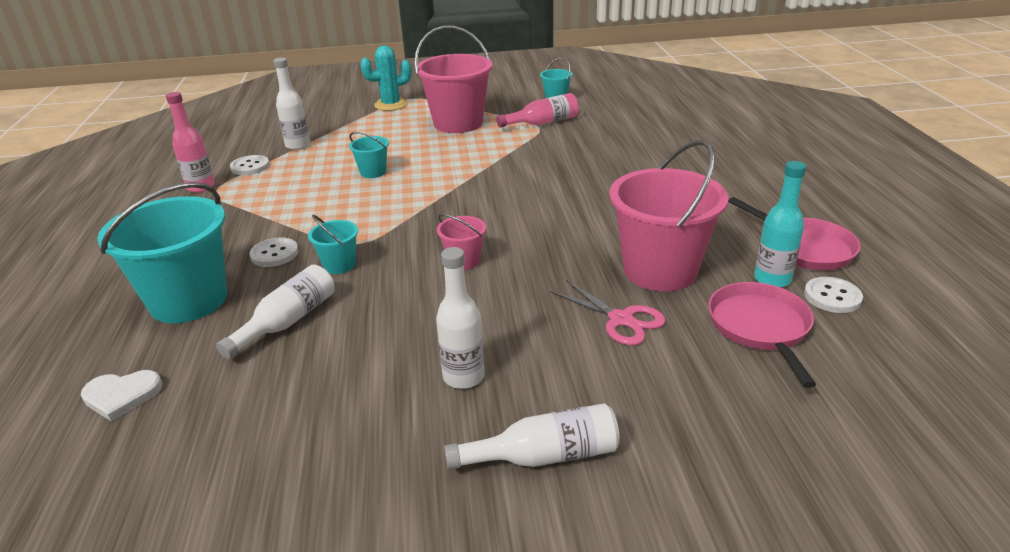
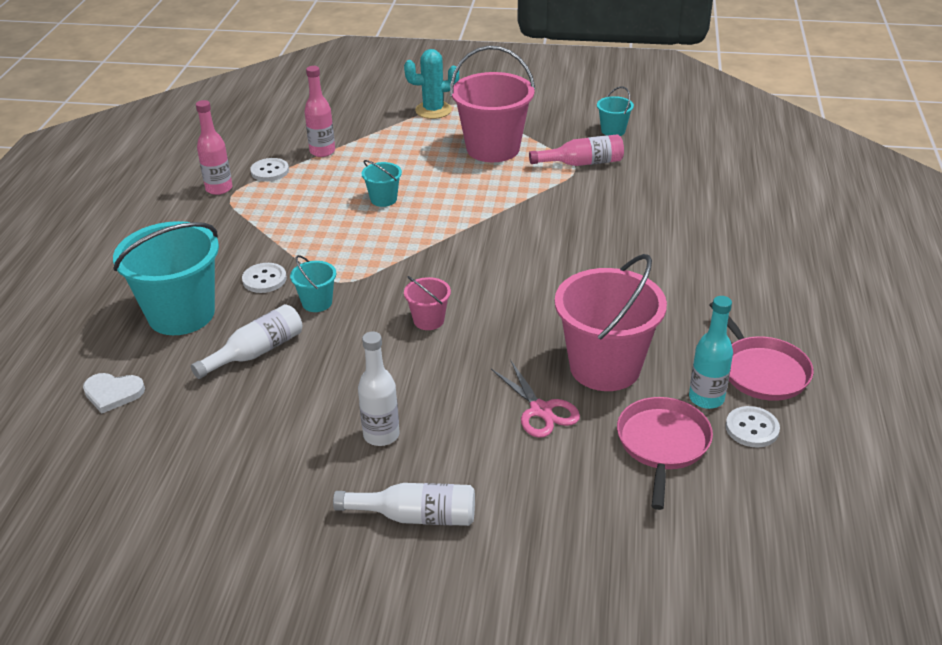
camera: 15 degrees right, 5 degrees up
(298, 145) = (322, 151): white bottle -> pink bottle

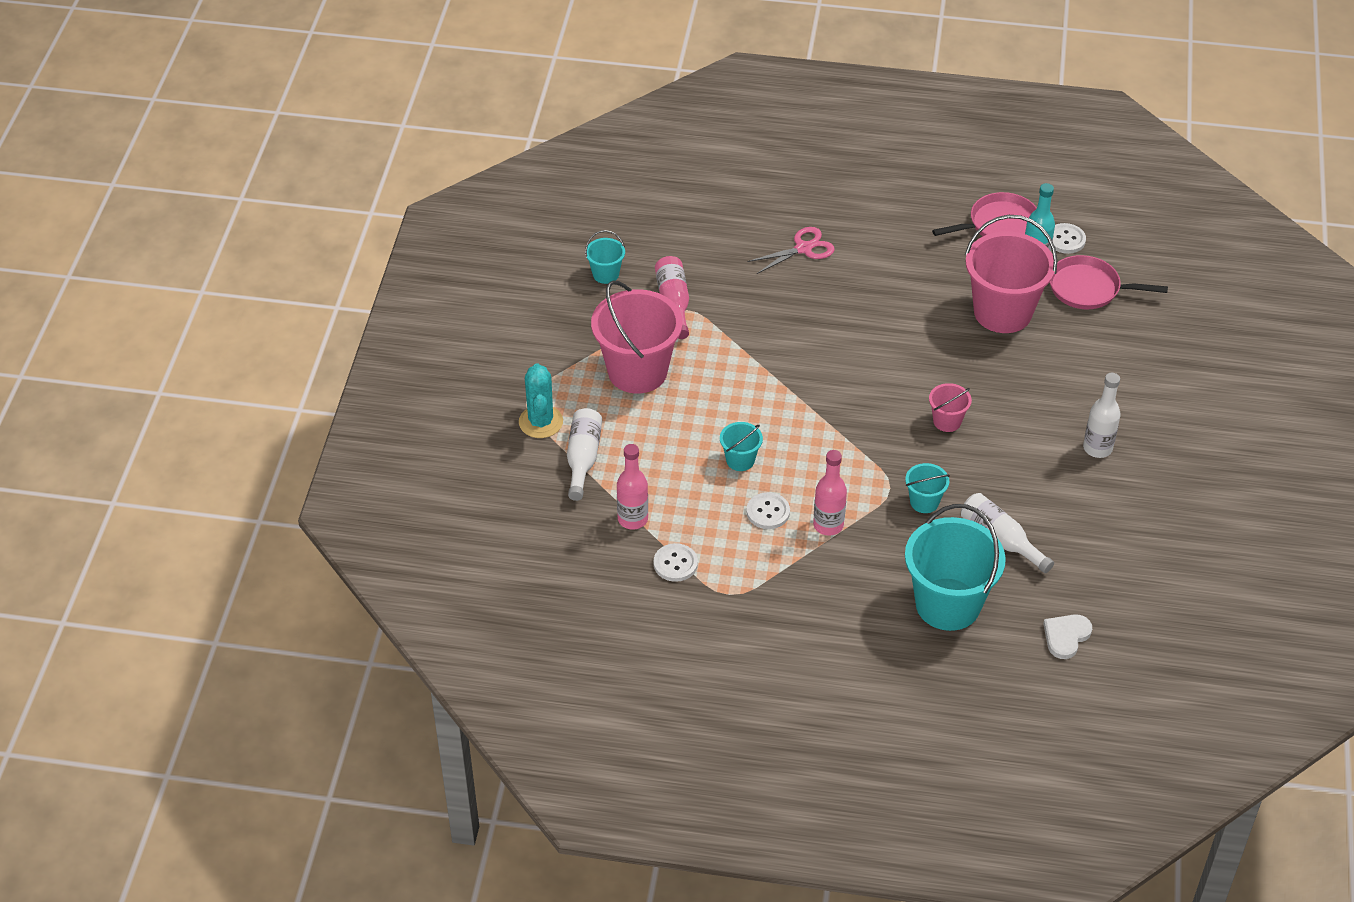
camera: 90 degrees left, 10 degrees up
(113, 393) = (1066, 636): white heart -> white heart turned 150 degrees counterclockwise
(219, 188) = (712, 606): pink bottle -> pink bottle (828, 525)
(264, 279) = (888, 546): white button -> white button (768, 512)
(415, 516) = (1180, 426): white bottle -> white bottle (583, 459)
(541, 410) = (1058, 353): pink scissors -> pink scissors (803, 248)

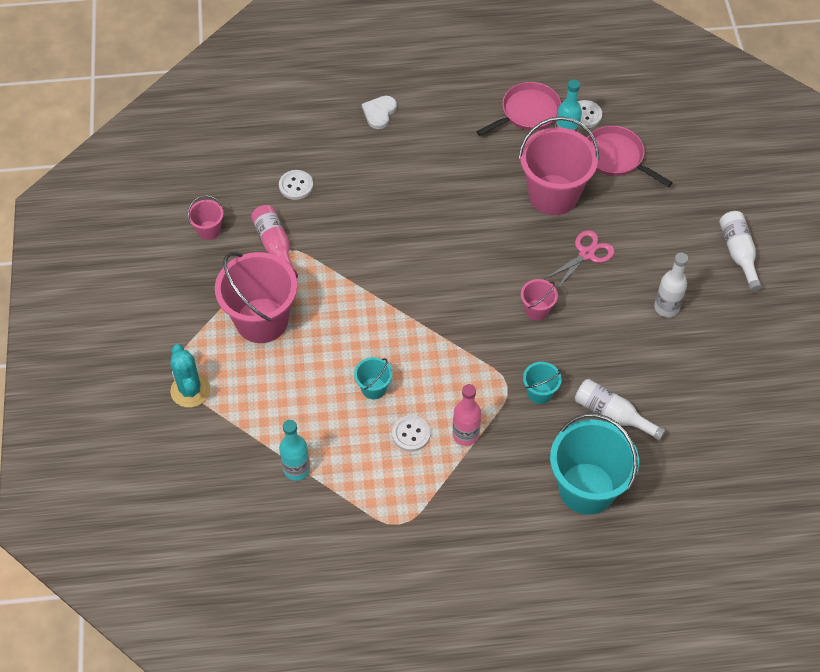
camera: 15 degrees left, 10 degrees up
(583, 459) = (237, 419): white bottle -> white bottle (738, 253)
(605, 274) = (209, 230): turquoise bucket -> pink bucket
(632, 519) = (296, 469): pink bottle -> turquoise bottle
(675, 564) = (345, 505): white button -> white button (296, 186)
(803, 248) = (371, 169): pink scissors -> pink scissors (586, 254)
(1066, 636) = (692, 495): white heart -> white heart (379, 113)
(1088, 288) = (616, 157): pink pan -> pink pan turned 45 degrees clockwise

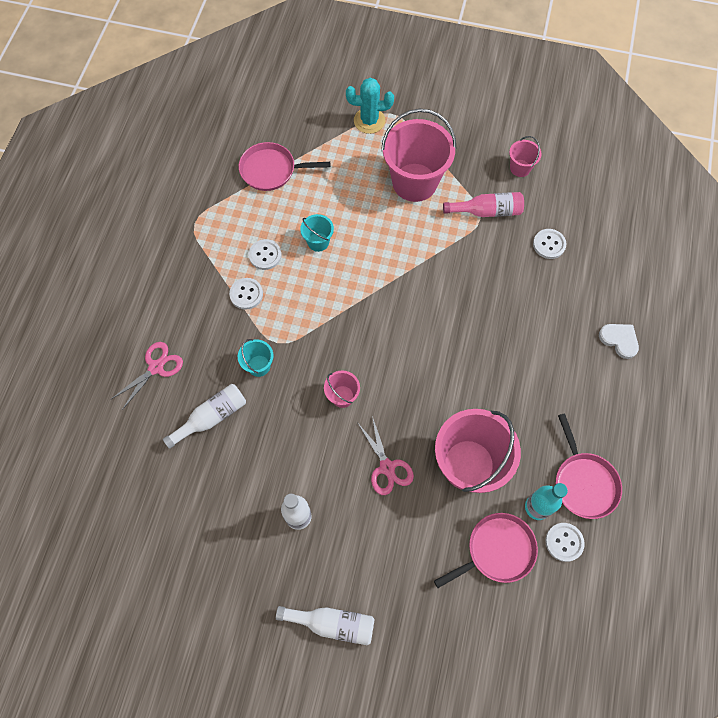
camera: 110 degrees right, 10 degrees up
(296, 469) = (271, 170): turquoise bottle -> pink pan
(465, 435) = (246, 294): pink bottle -> white button
(586, 488) = (156, 367): turquoise bucket -> pink scissors

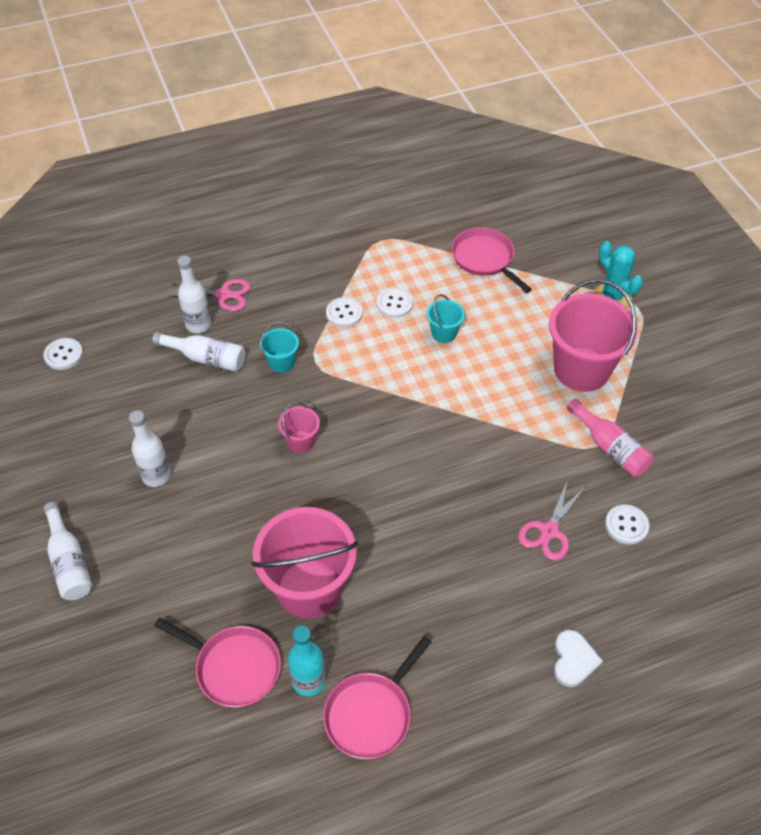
camera: 55 degrees right, 15 degrees down
(172, 403) = (198, 325): none -> white bottle
(387, 467) = (255, 519): pink scissors -> pink scissors (549, 531)
(520, 168) = (691, 448): pink bucket -> none
(564, 542) = (287, 730): white button -> white button (64, 355)

